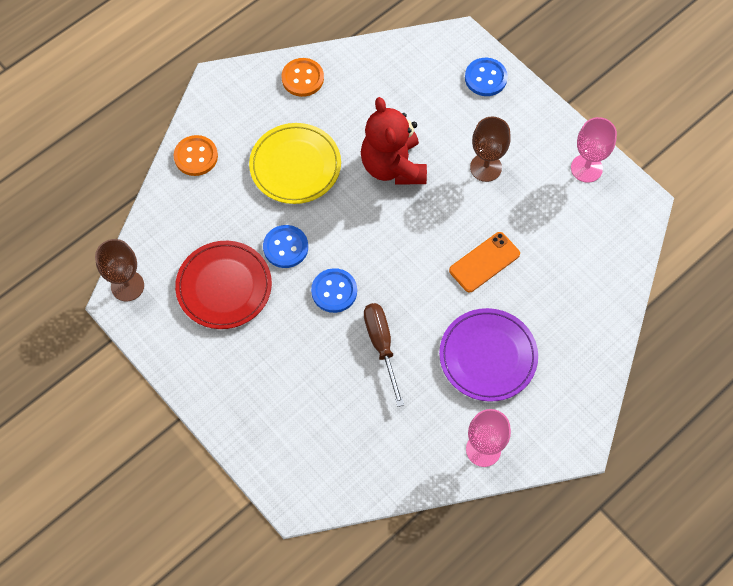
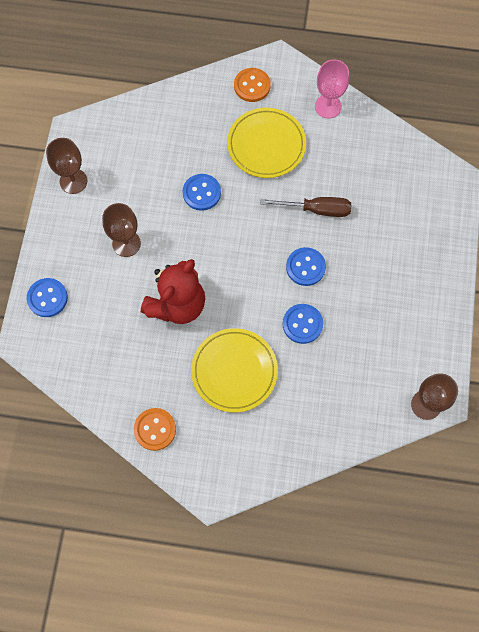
camera: 130 degrees left, 5 degrees up
(196, 156) = (288, 449): orange button -> orange button (252, 86)
(224, 287) = (367, 339): red plate -> none
(381, 346) = (316, 209): brown screwdriver -> brown screwdriver turned 120 degrees counterclockwise
(484, 262) = (201, 193): orange phone -> blue button
(488, 356) = (266, 145): purple plate -> yellow plate
(586, 168) = (73, 181): pink goblet -> brown goblet

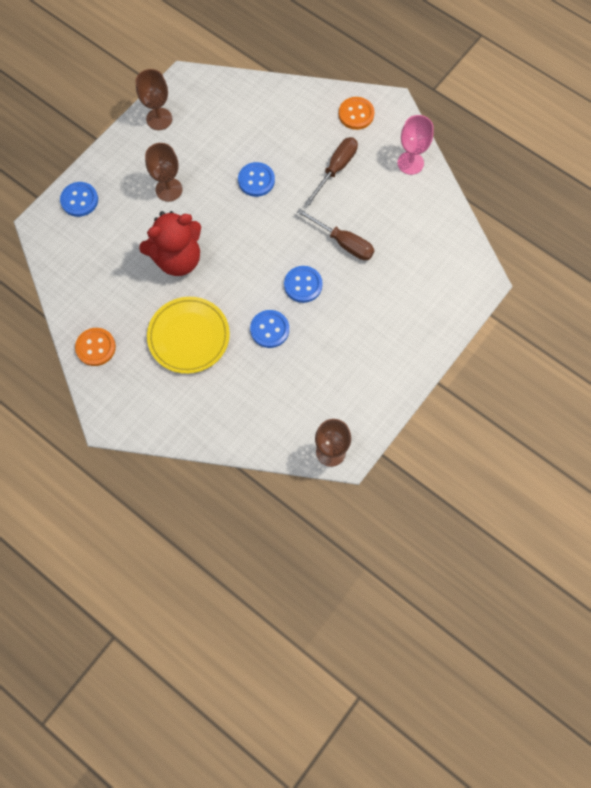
camera: 30 degrees right, 0 degrees up
(266, 145) = (336, 168): yellow plate -> brown screwdriver

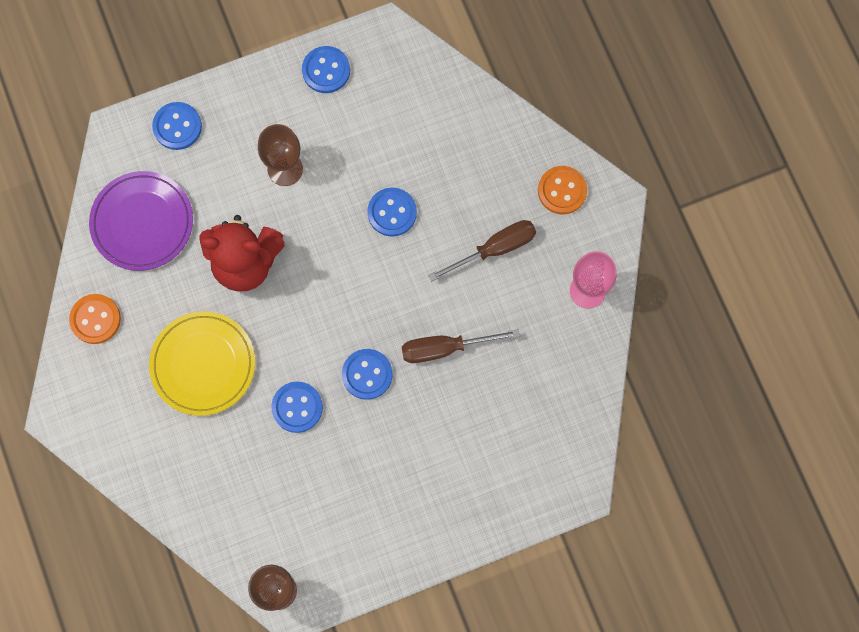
camera: 30 degrees right, 5 degrees up
(91, 270) = (142, 222): none -> purple plate
(159, 119) = (326, 70): brown goblet -> blue button
(343, 243) = (445, 348): brown screwdriver -> brown screwdriver turned 105 degrees clockwise

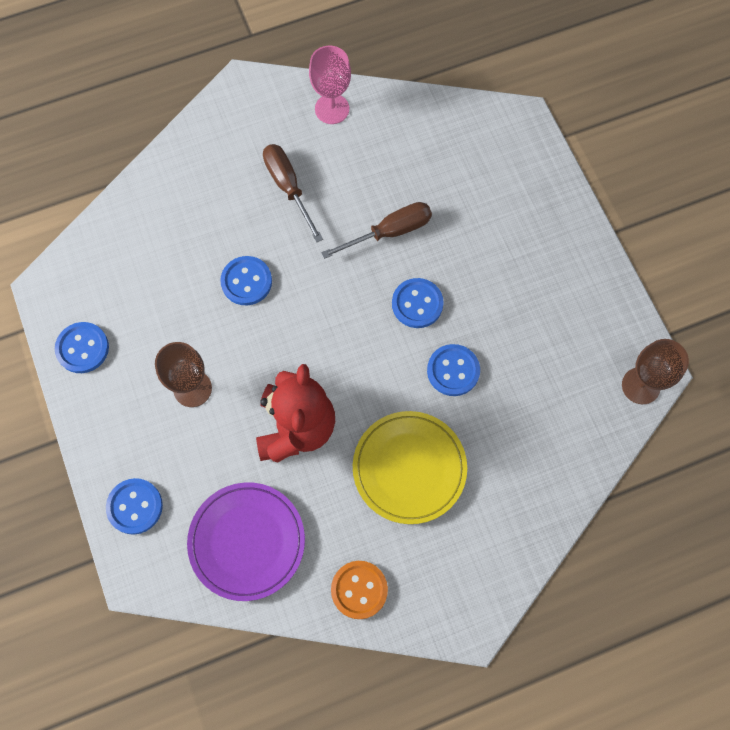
camera: 90 degrees left, 5 degrees down
(445, 348) = (389, 232): brown screwdriver -> brown screwdriver turned 105 degrees counterclockwise
(562, 191) = (231, 128): orange button -> none

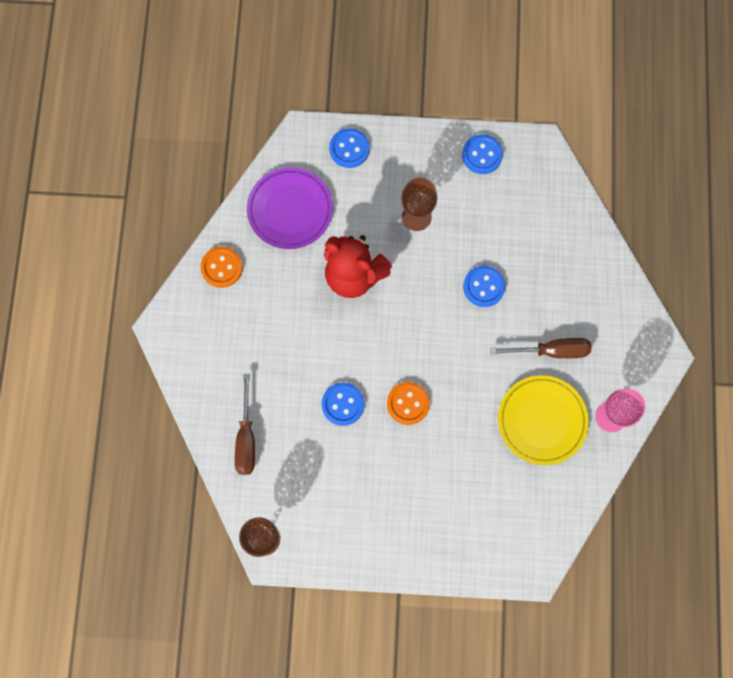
camera: 115 degrees right, 5 degrees up
(389, 232) = (478, 411): brown screwdriver -> brown screwdriver (246, 438)
(409, 468) = (286, 338): yellow plate -> yellow plate (542, 420)
(417, 304) = (408, 403): blue button -> orange button

